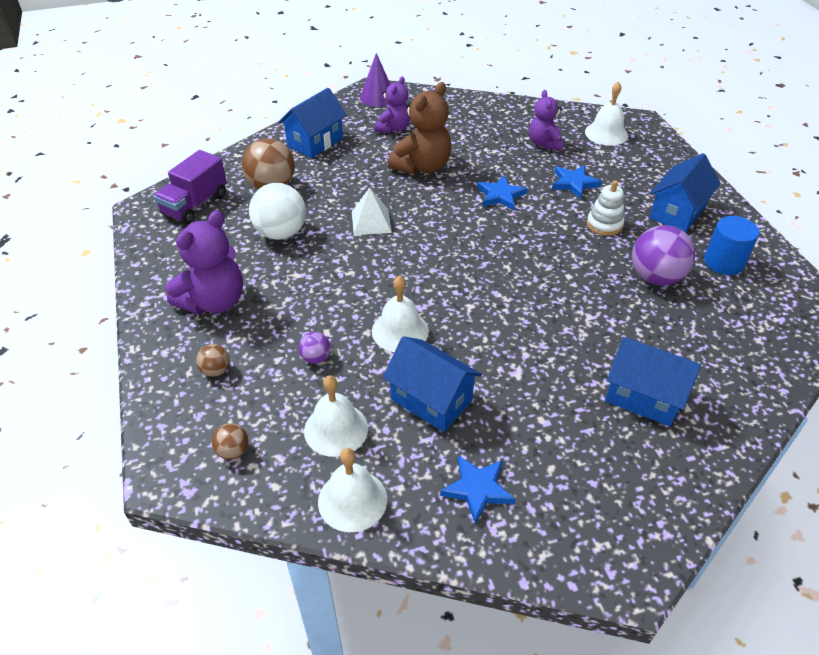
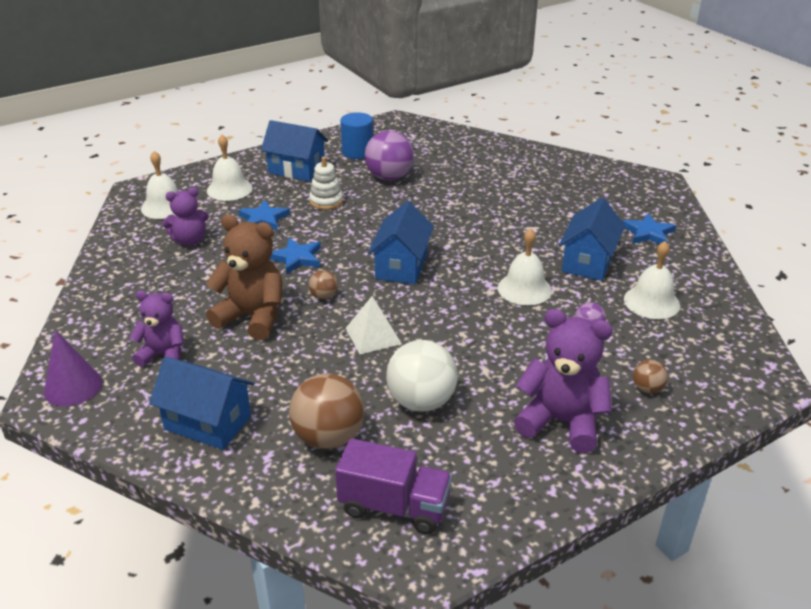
camera: 105 degrees left, 10 degrees down
(233, 451) = (717, 351): brown ball -> brown ball (324, 296)
(352, 500) = (703, 282): white bell -> white bell (229, 189)
(643, 396) = (520, 179): blue house -> blue house (401, 266)

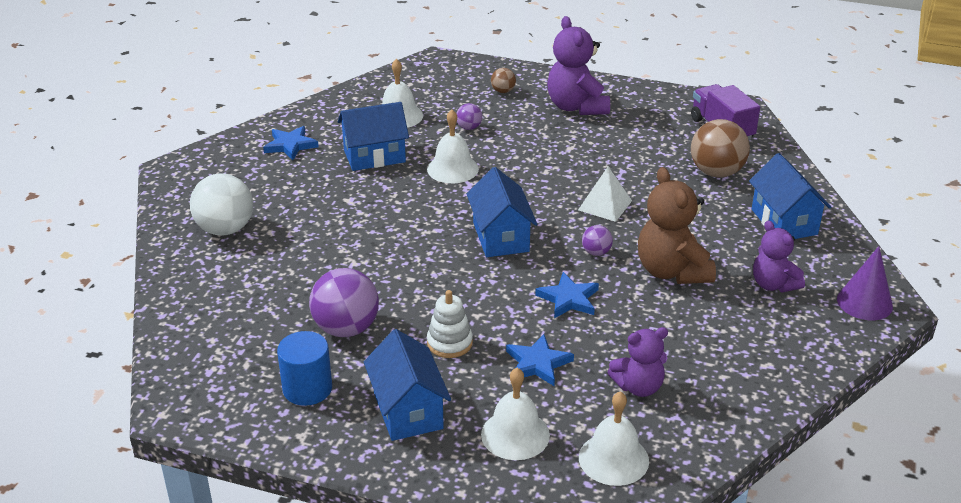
camera: 130 degrees left, 0 degrees up
(189, 240) = (638, 387): purple teddy bear -> purple teddy bear turned 135 degrees clockwise
(324, 296) = (596, 252): brown ball -> purple ball
(401, 266) = (501, 237): blue house -> blue house turned 75 degrees counterclockwise
(421, 401) = (635, 156): white ball -> white ball (225, 229)

